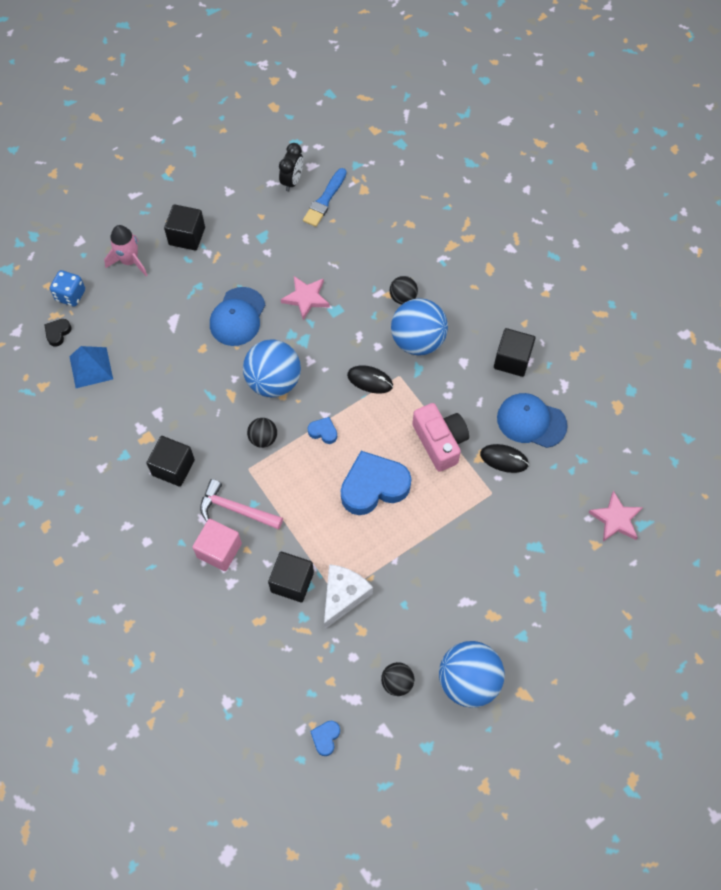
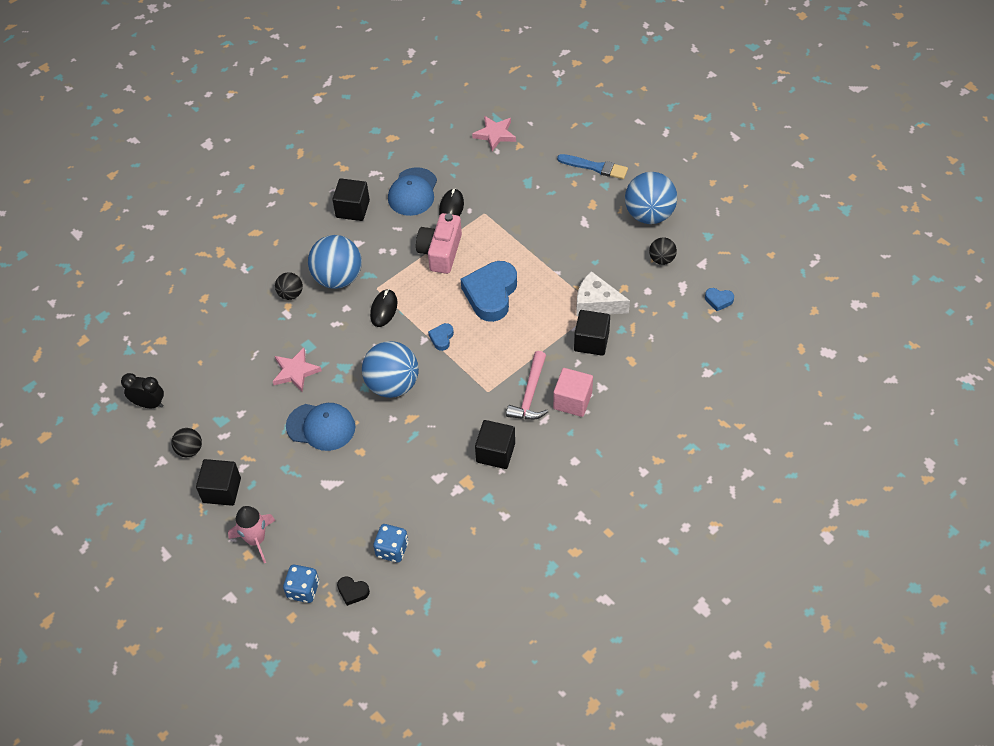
camera: 95 degrees left, 10 degrees down
(91, 367) = (392, 549): blue pyramid -> blue dice
(263, 438) = (455, 384): black ball -> black ball (189, 450)
(325, 200) = (174, 372): blue brush -> blue brush (594, 167)
(373, 486) = (491, 294): blue heart -> blue heart turned 45 degrees clockwise
(440, 442) = (440, 252): pink camera -> pink camera turned 45 degrees counterclockwise

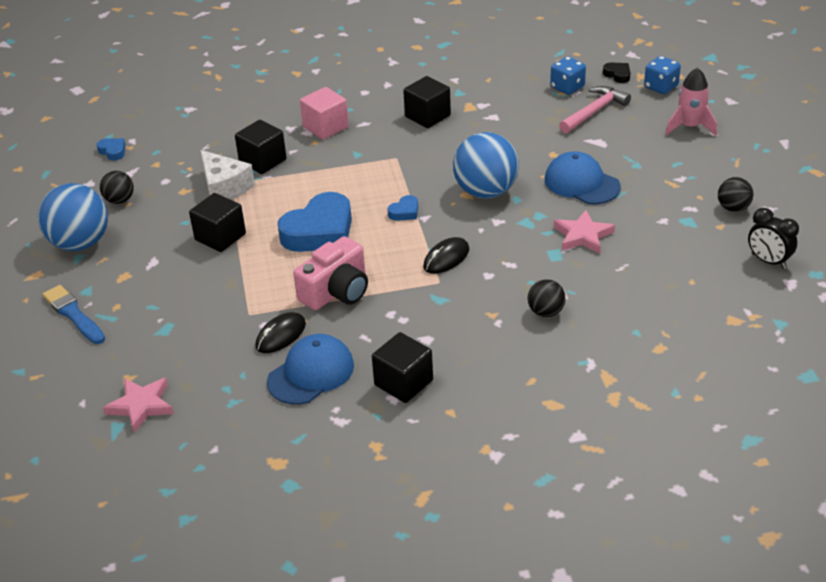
camera: 150 degrees left, 15 degrees down
(222, 490) = (710, 168): black cube -> black cube (220, 237)
(338, 278) = (477, 308): blue ball -> none
(530, 394) = (359, 143): pink hammer -> pink hammer (594, 111)

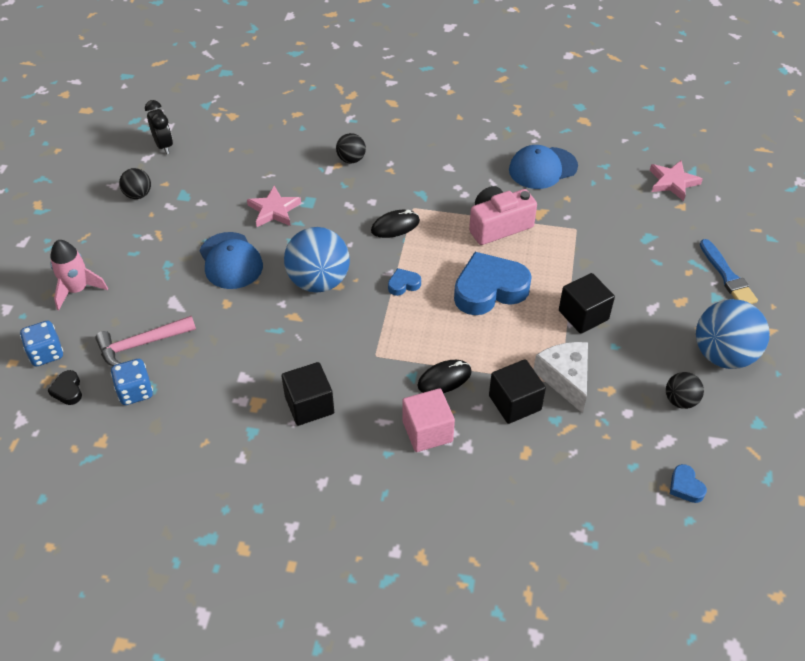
camera: 160 degrees left, 10 degrees up
(281, 335) = (556, 203): black mouse -> black mouse (444, 379)
(403, 382) = (480, 143): black cube -> none

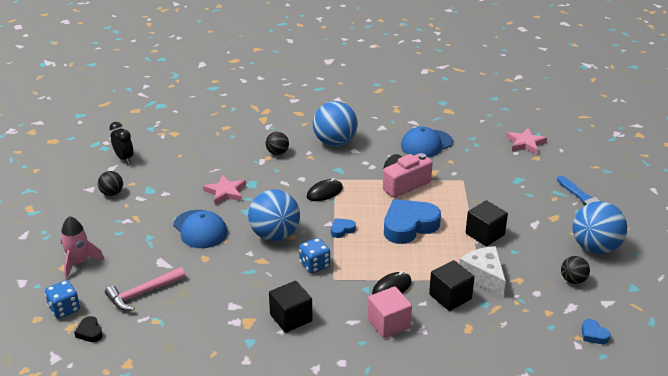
camera: 10 degrees left, 15 degrees down
(135, 392) = (146, 326): blue dice -> blue dice (314, 265)
(426, 152) = (335, 142): none -> blue ball

